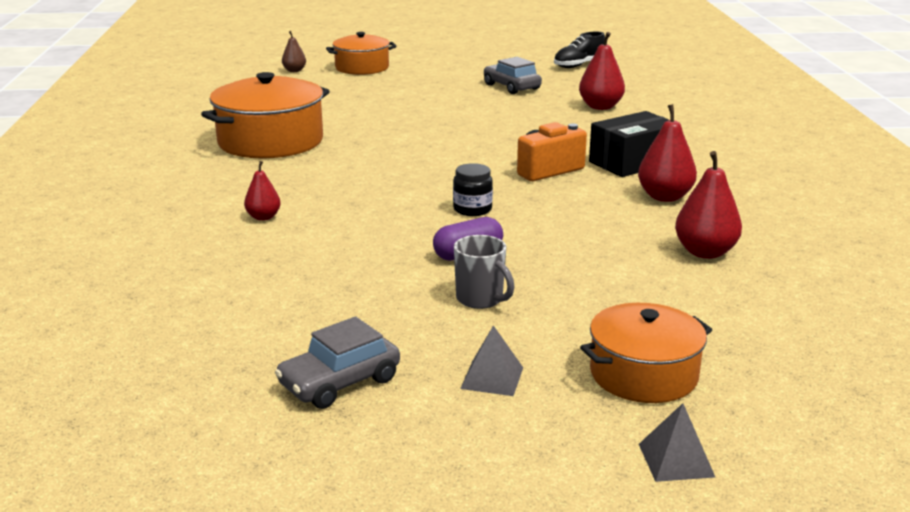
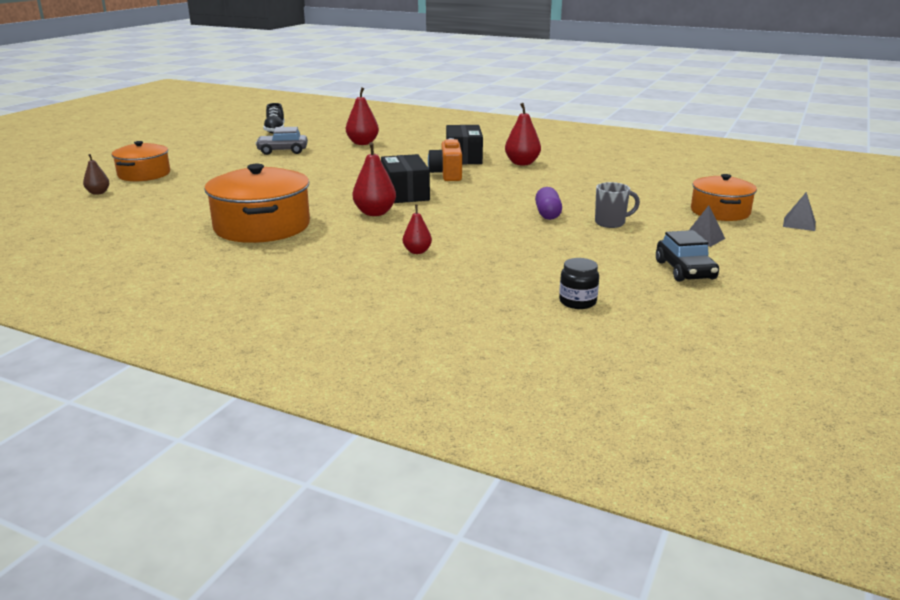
camera: 60 degrees left, 0 degrees up
(339, 382) = (685, 270): grey car -> black car
(446, 168) = (405, 193): none -> black box
(472, 209) = (483, 200): black jar -> black jar (577, 302)
(705, 252) = (600, 173): red pear -> red pear (375, 213)

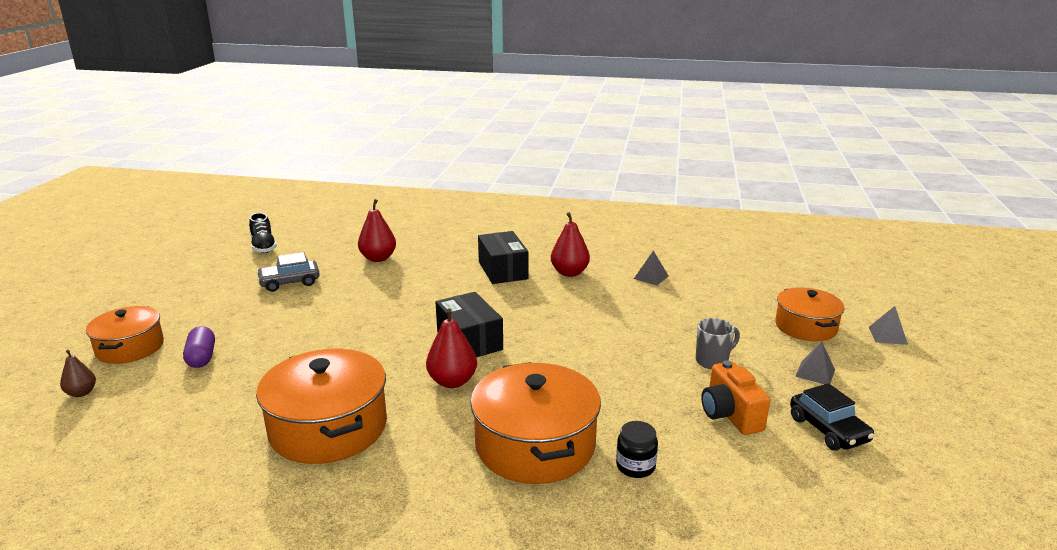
camera: 15 degrees left, 0 degrees up
(417, 251) = (535, 445): red pear -> orange pot
(447, 174) = (499, 301): orange camera -> orange camera (730, 415)
(547, 214) = (641, 355): purple capsule -> purple capsule (202, 357)
(577, 302) = (754, 506): black jar -> black jar (635, 466)
(595, 171) = (651, 277): none -> grey pyramid

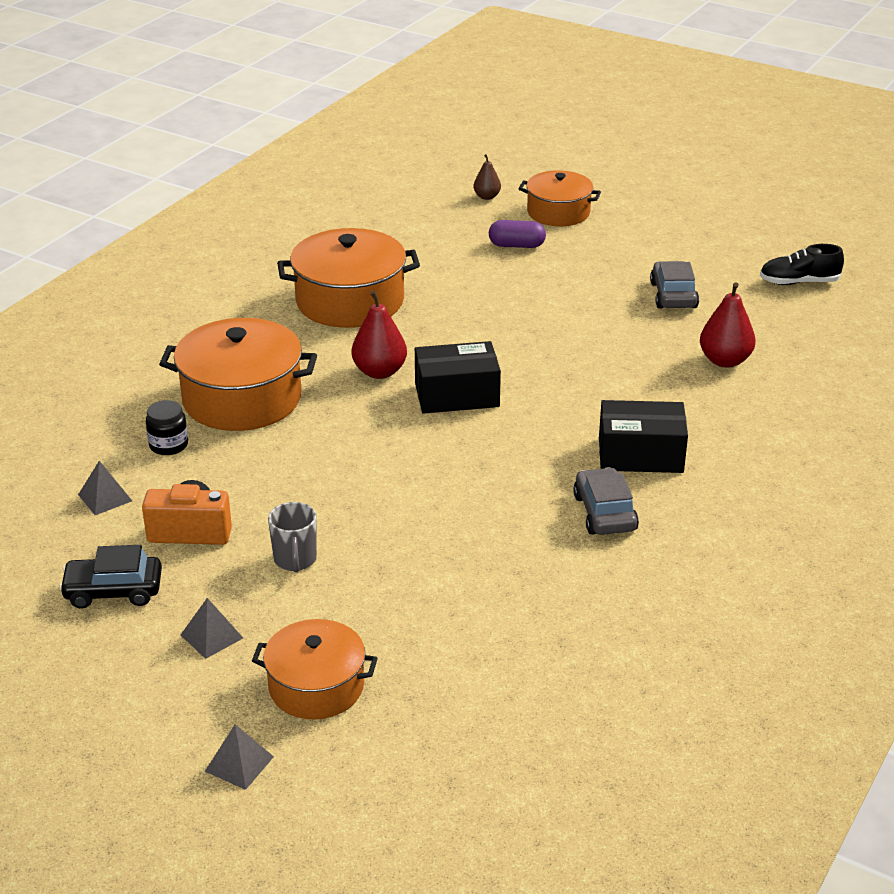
camera: 110 degrees right, 10 degrees up
(569, 273) = (604, 513): red pear -> grey car
(651, 277) = (552, 589): grey pyramid -> grey pyramid (105, 497)

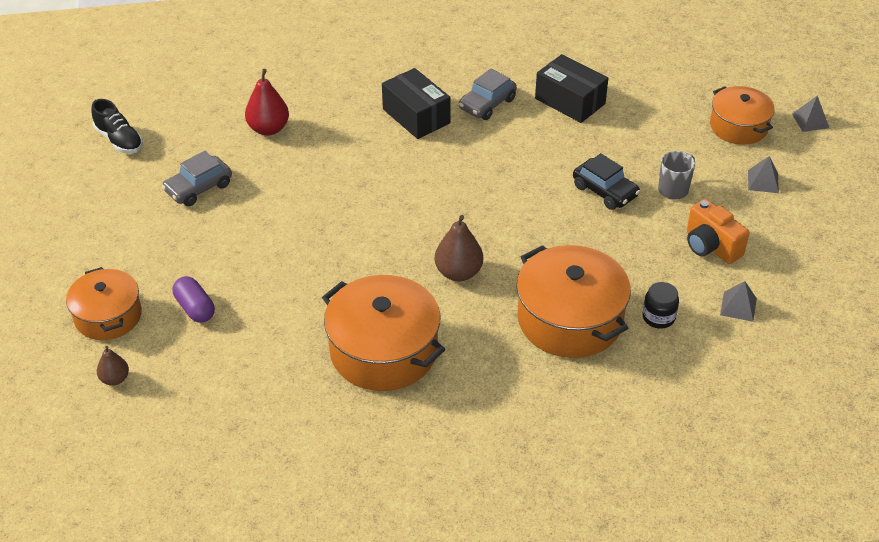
camera: 130 degrees left, 10 degrees up
(113, 591) = (791, 241): black car -> black car (605, 191)
(379, 372) = (458, 273): red pear -> brown pear
(457, 395) = (443, 220): black box -> black box (570, 101)

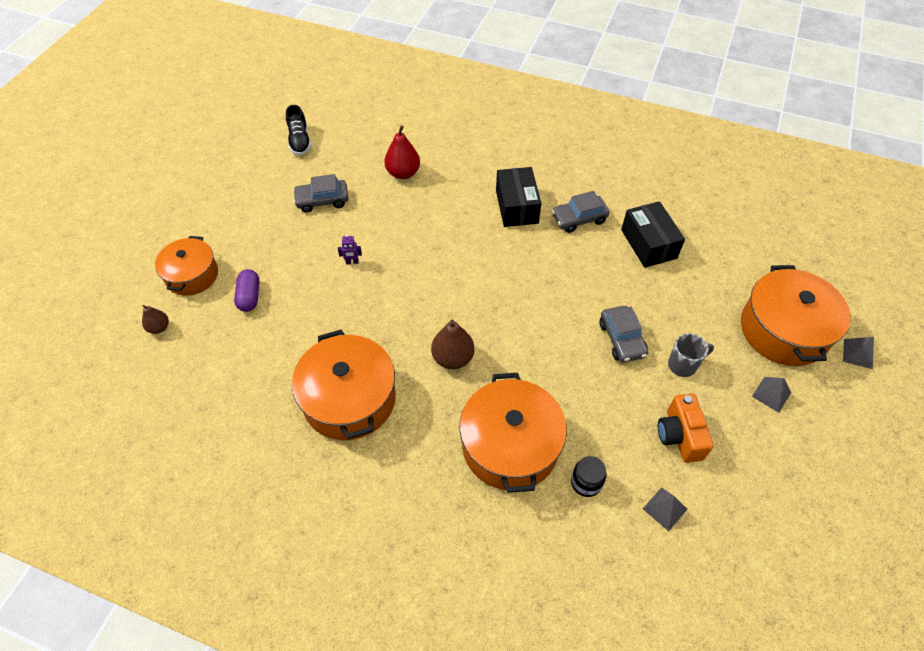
camera: 30 degrees right, 10 degrees up
(283, 232) = (352, 262): none -> purple robot
(605, 191) = (622, 339): black car -> grey car
(738, 126) = (783, 330): orange pot -> orange pot, size x1.57

